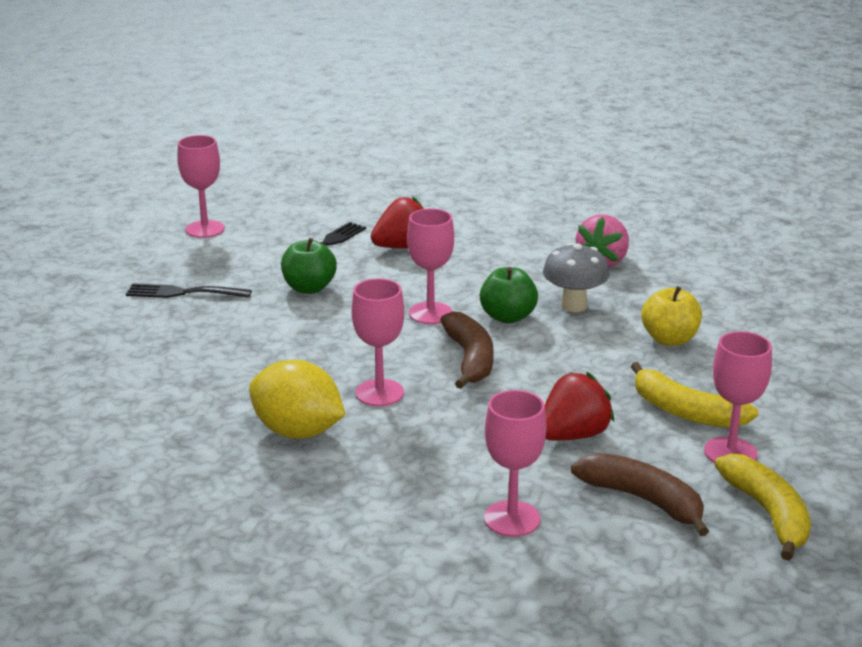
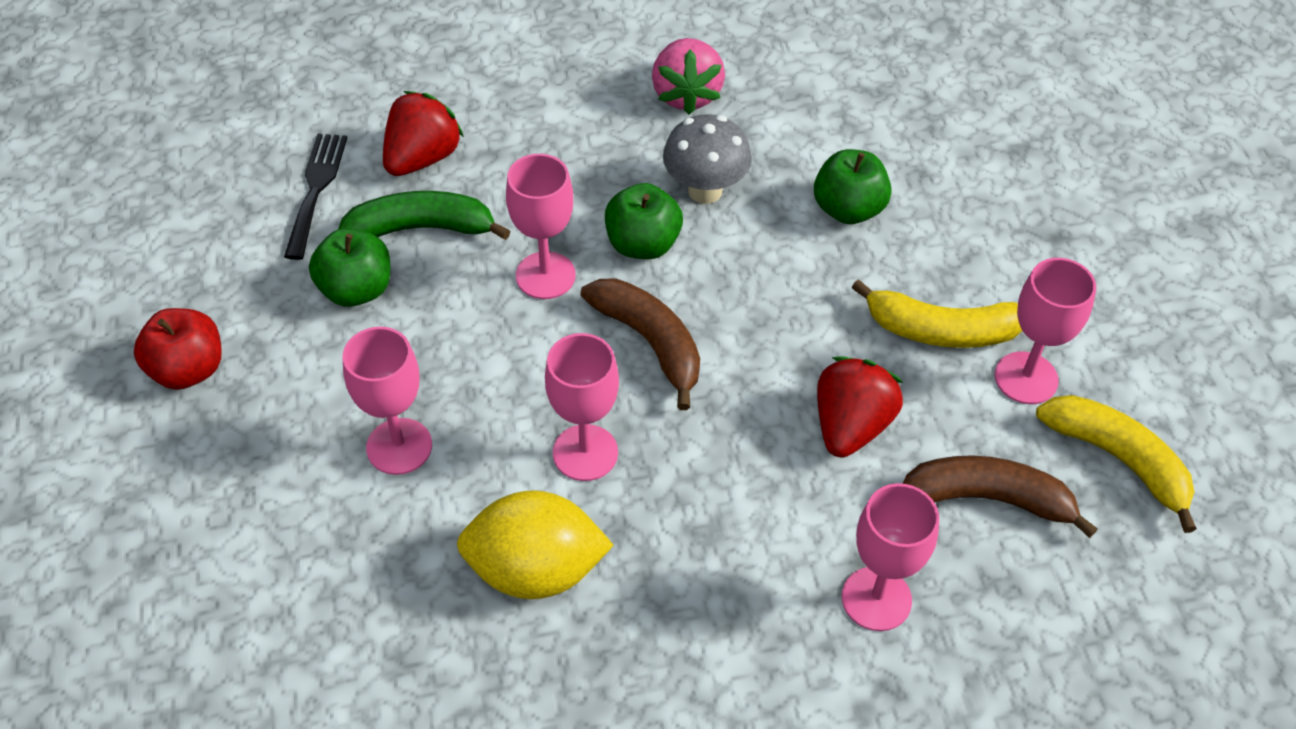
camera: 30 degrees left, 25 degrees up
(183, 293) = (188, 369): black fork -> red apple
(205, 229) = (121, 223): pink goblet -> pink goblet (399, 446)
(373, 274) = (421, 228): none -> green banana
(669, 339) = (848, 209): yellow apple -> green apple

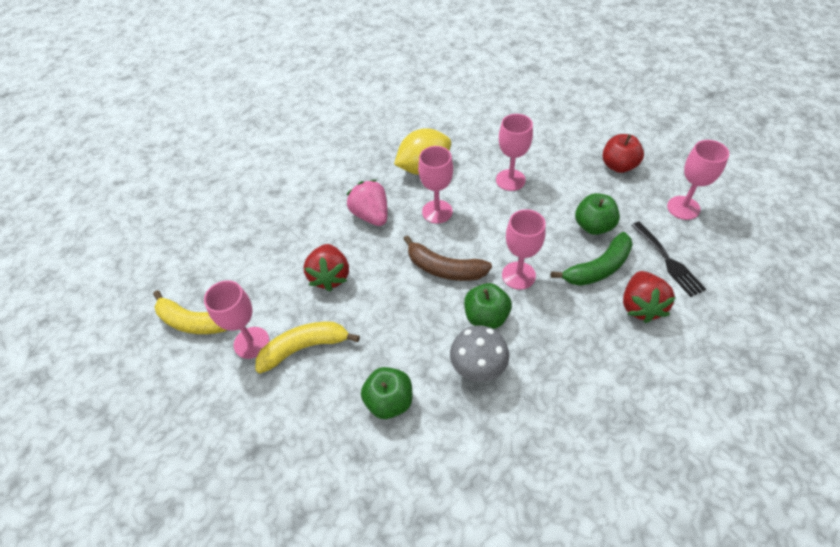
camera: 155 degrees right, 0 degrees up
(686, 94) = (541, 439): pink strawberry -> pink strawberry (371, 215)
(876, 599) = (290, 216): pink goblet -> pink goblet (683, 208)
(988, 499) = (255, 274): brown banana -> none

